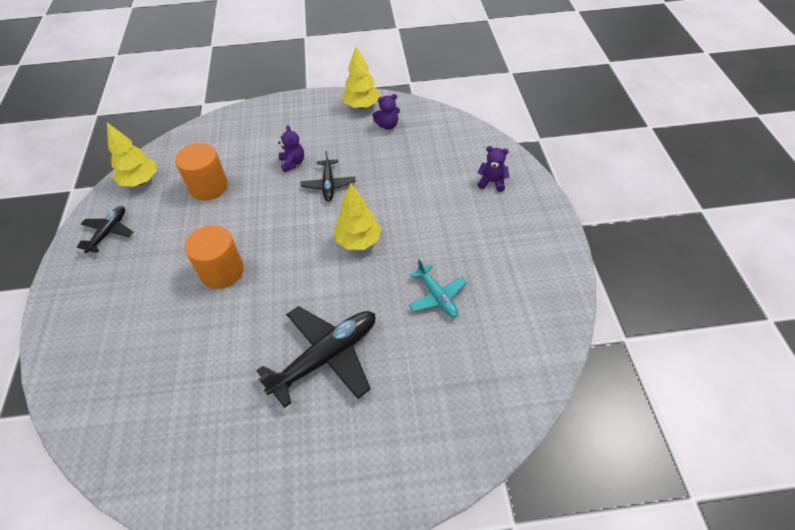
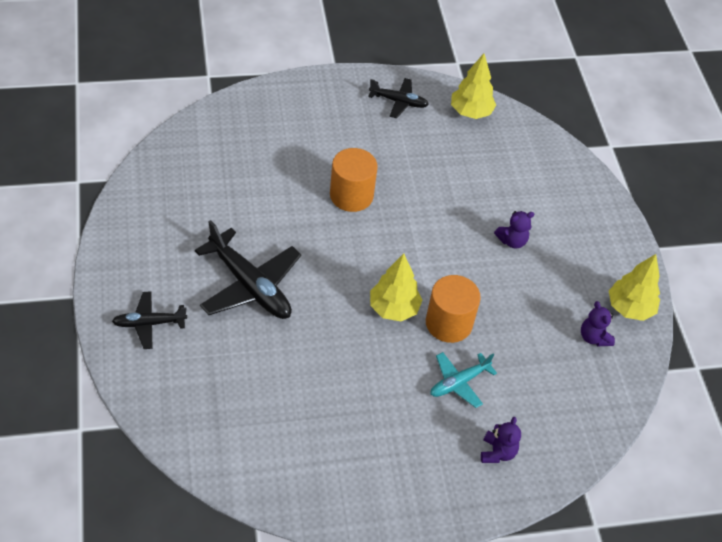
camera: 80 degrees right, 0 degrees up
(209, 187) = (467, 169): orange cylinder -> orange cylinder (448, 323)
(328, 185) = (479, 277): black plane -> black plane (149, 323)
(437, 296) = (318, 381): turquoise plane -> turquoise plane (459, 383)

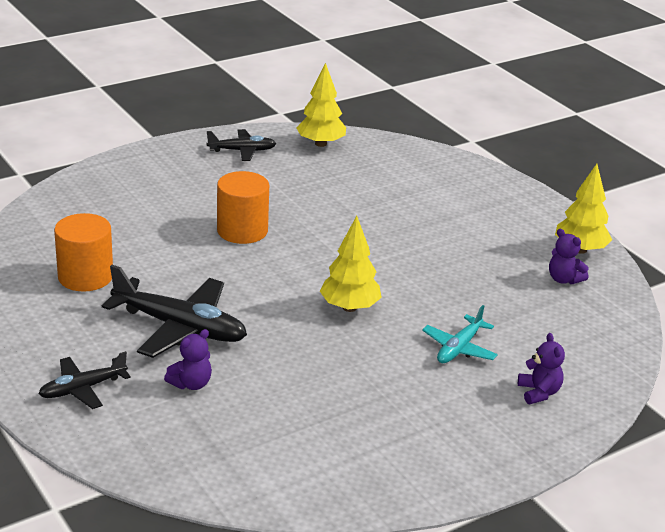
camera: 20 degrees left, 20 degrees down
(448, 323) = (414, 304): orange cylinder -> orange cylinder (85, 276)
(512, 241) = (431, 227): purple teddy bear -> purple teddy bear (191, 384)

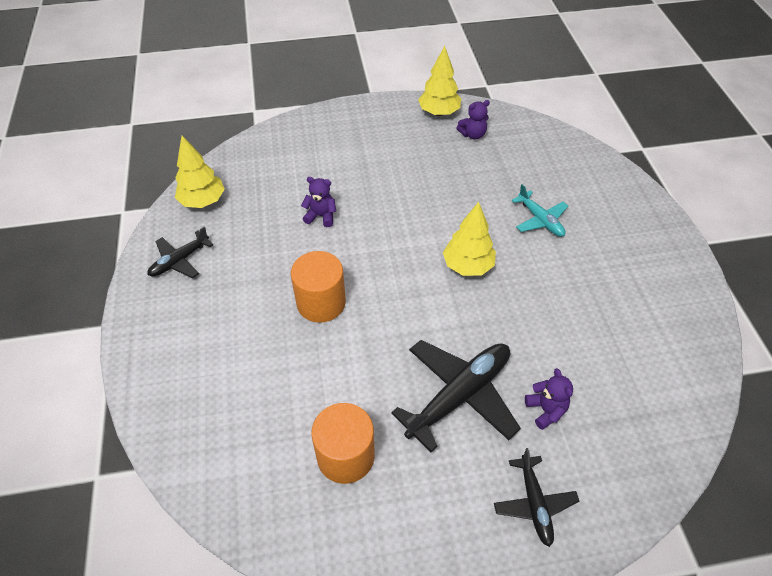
camera: 65 degrees left, 20 degrees up
(242, 151) = (179, 261): black plane -> black plane turned 150 degrees counterclockwise
(539, 392) = (602, 198): purple teddy bear -> purple teddy bear (321, 216)

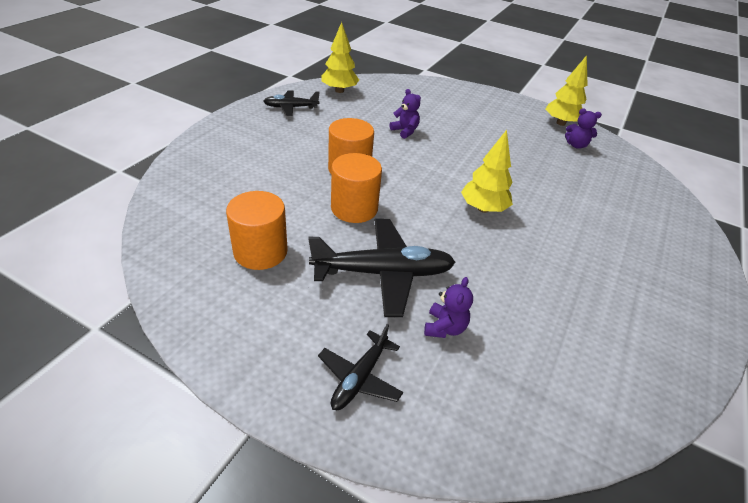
camera: 35 degrees right, 10 degrees down
(371, 346) = (354, 208): none -> orange cylinder
(540, 220) = (581, 216): turquoise plane -> none

